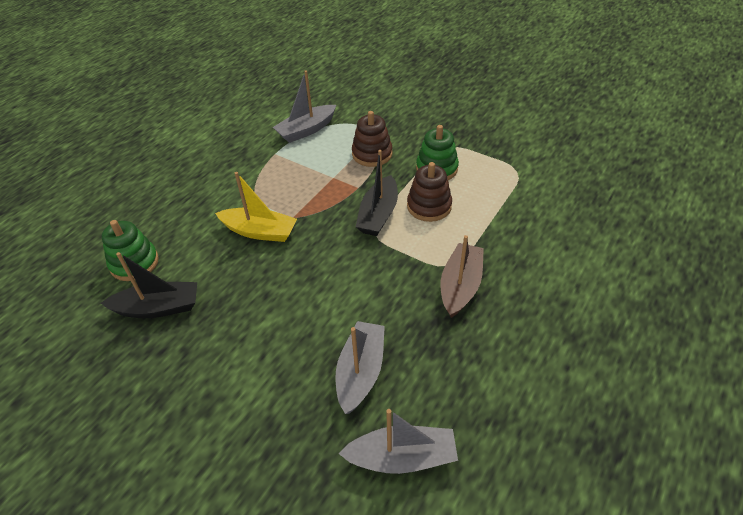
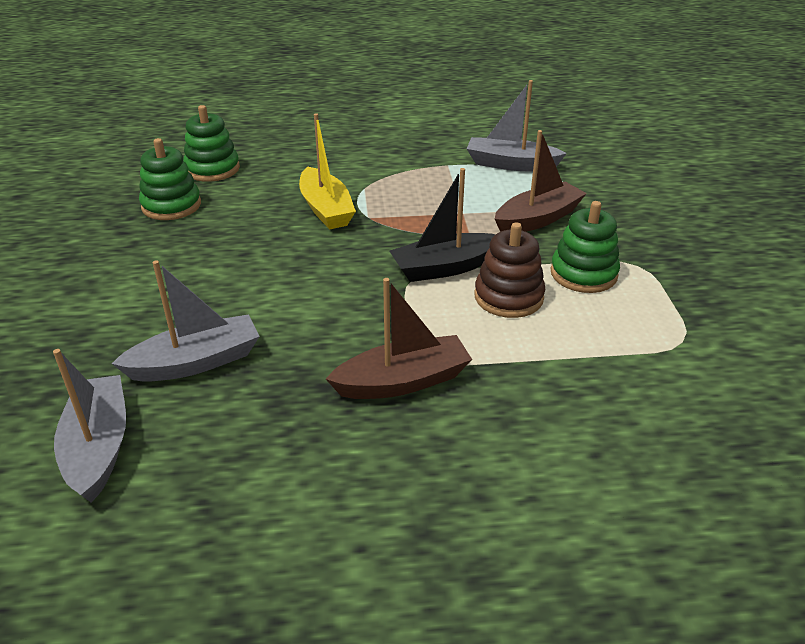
camera: 50 degrees right, 10 degrees down
(158, 308) = (171, 206): black boat -> green stacking toy
(372, 154) = (537, 219): brown stacking toy -> brown boat
(401, 457) = (98, 447): grey boat -> grey boat turned 150 degrees counterclockwise

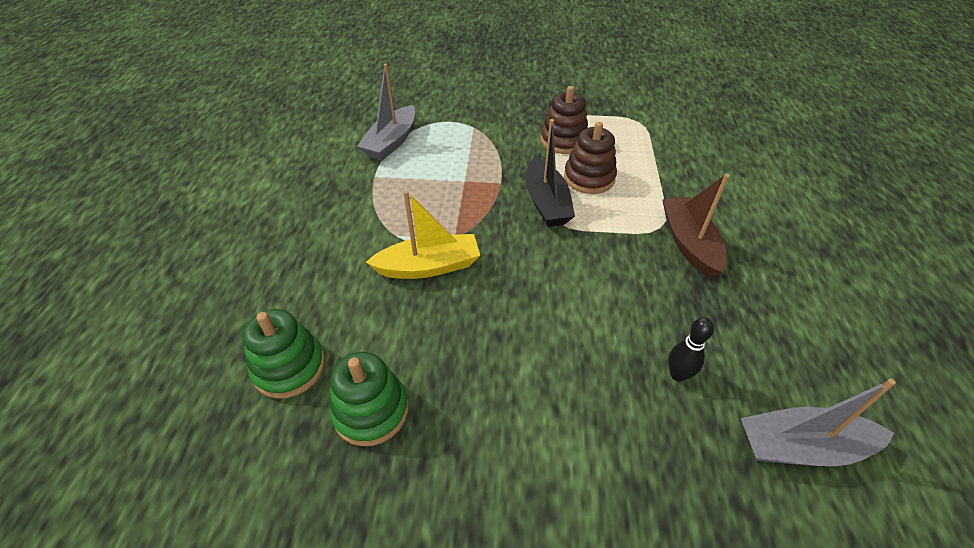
camera: 80 degrees left, 10 degrees up
(195, 362) = (678, 374): grey boat -> black bowling pin
(537, 219) = (486, 145): brown boat -> none
(583, 274) = (563, 140): green stacking toy -> brown stacking toy

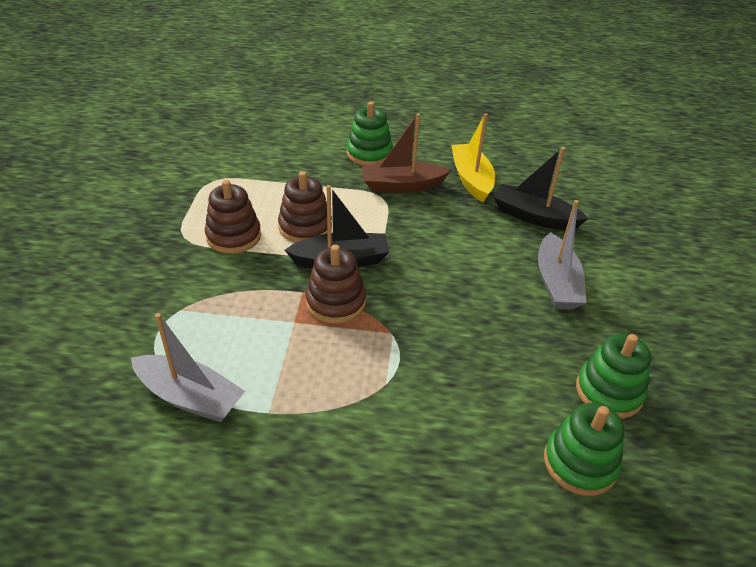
camera: 90 degrees left, 5 degrees down
(428, 266) = (435, 354): yellow boat -> yellow boat (471, 179)
(490, 202) = (335, 302): none -> brown stacking toy
(678, 374) = (534, 217): black bowling pin -> black boat
(741, 215) = (369, 153): none -> green stacking toy
(802, 447) = (575, 181): grey boat -> grey boat (556, 282)

